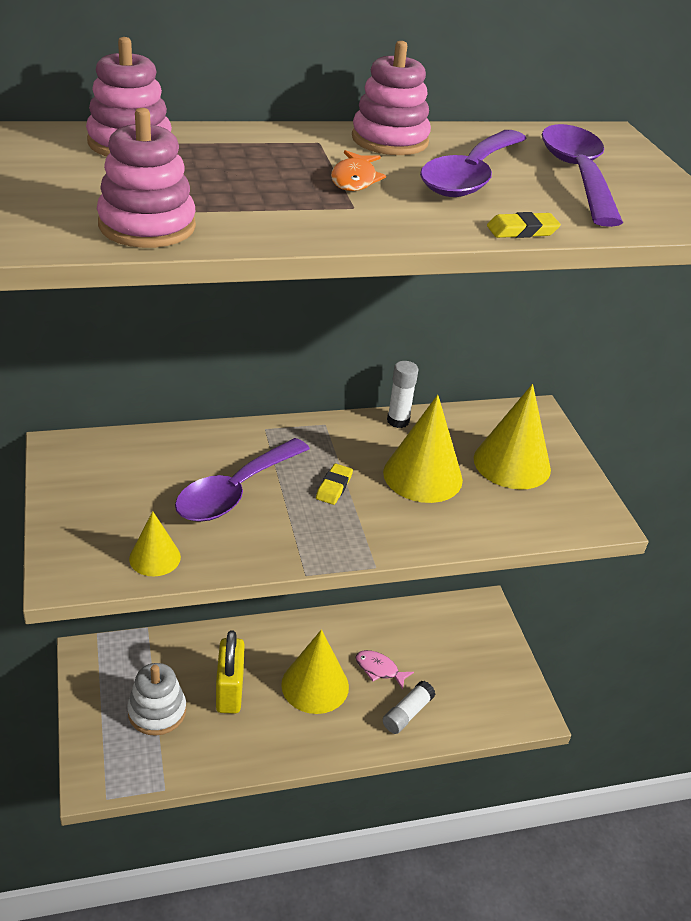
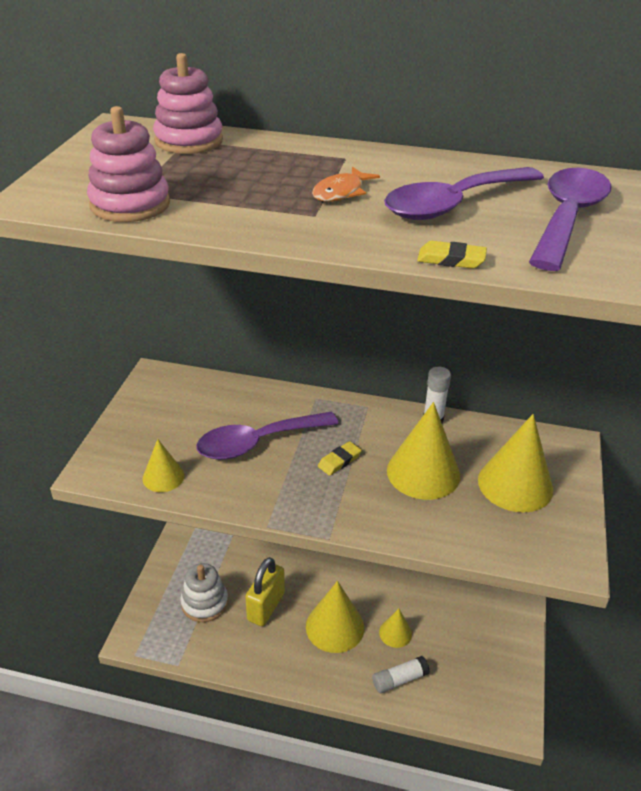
camera: 30 degrees right, 0 degrees up
(379, 669) = (395, 633): pink fish -> yellow cone
(390, 140) = (411, 164): pink stacking toy -> none

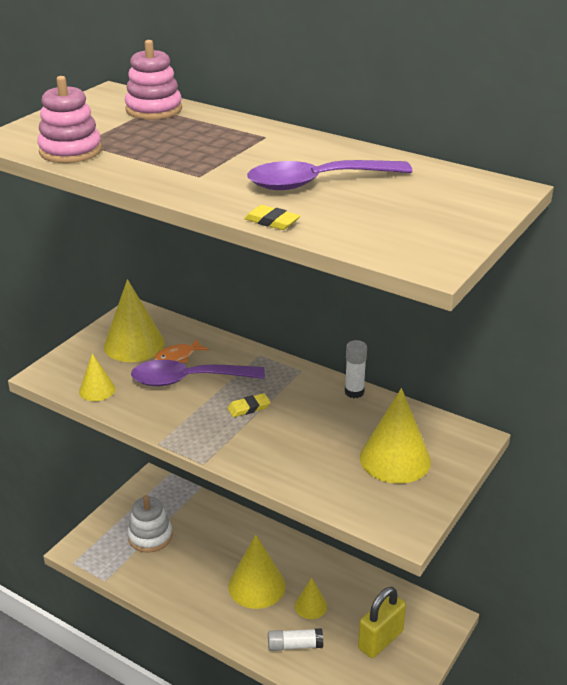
camera: 20 degrees right, 5 degrees down
(266, 607) = (202, 553): yellow padlock -> yellow padlock (380, 640)
(341, 192) = (235, 162): orange fish -> orange fish (177, 357)
(423, 472) = (316, 432): yellow cone -> yellow cone (134, 344)
(567, 218) = (402, 205): purple spoon -> none

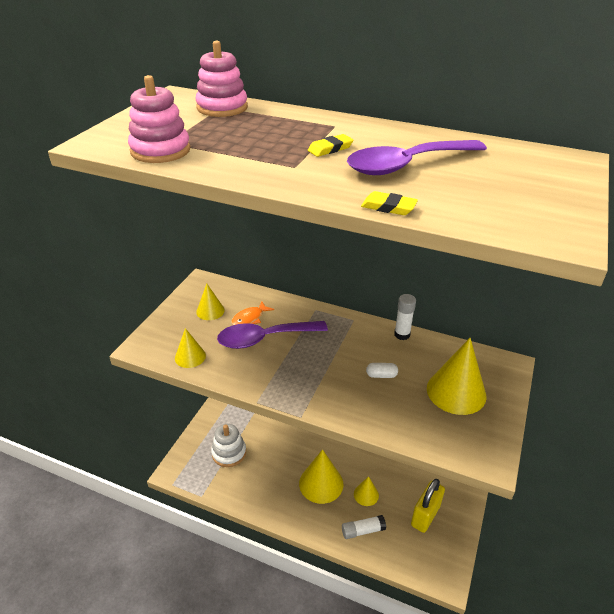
camera: 10 degrees left, 5 degrees up
(134, 344) = (210, 311): yellow cone -> yellow cone, size x0.56
(248, 408) = (322, 358): yellow eraser -> yellow eraser (330, 148)
(312, 432) = (381, 375): none -> white capsule

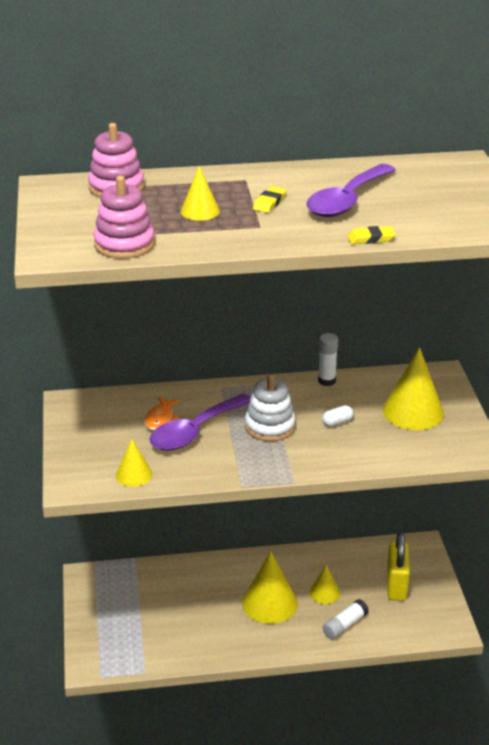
camera: 30 degrees left, 5 degrees down
(210, 311) = (109, 426): yellow cone -> yellow cone (200, 211)
(229, 453) = (141, 618): white stacking toy -> white stacking toy (270, 426)

